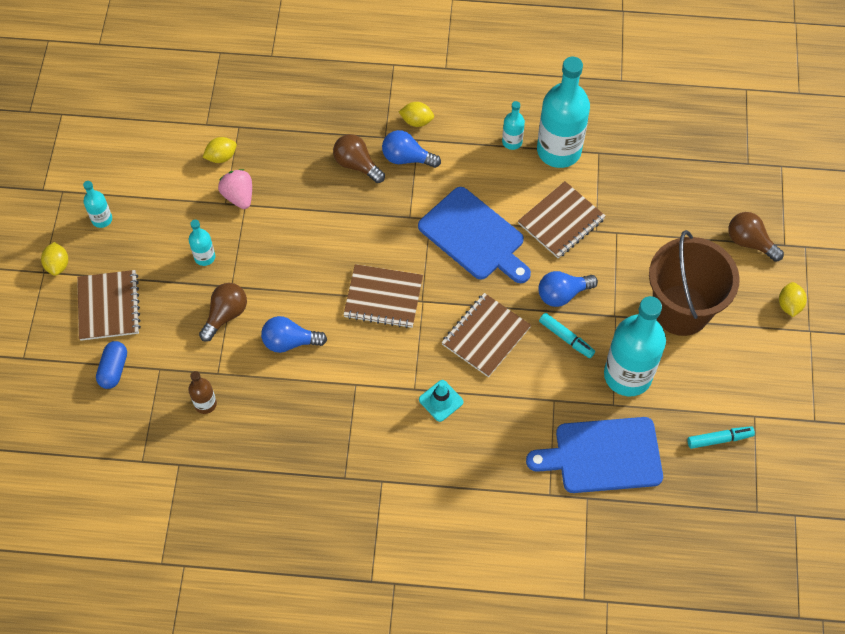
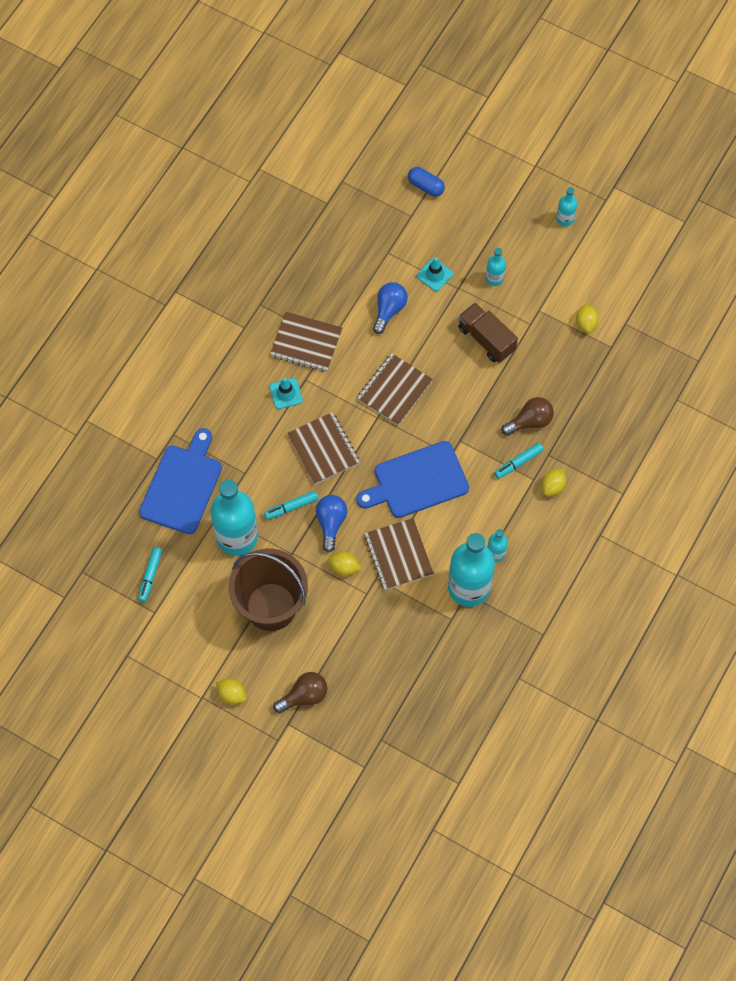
camera: 115 degrees right, 5 degrees up
(57, 265) = (536, 177): yellow lemon -> yellow lemon (344, 567)
(109, 306) = (482, 199): brown notebook -> brown notebook (306, 343)
(205, 404) = (366, 236): brown bottle -> none
(225, 315) = (434, 275): brown light bulb -> turquoise traffic cone
(238, 196) = (540, 322): pink strawberry -> none
(281, 237) = (486, 339): none -> brown truck
(407, 158) = (518, 462): blue light bulb -> turquoise marker

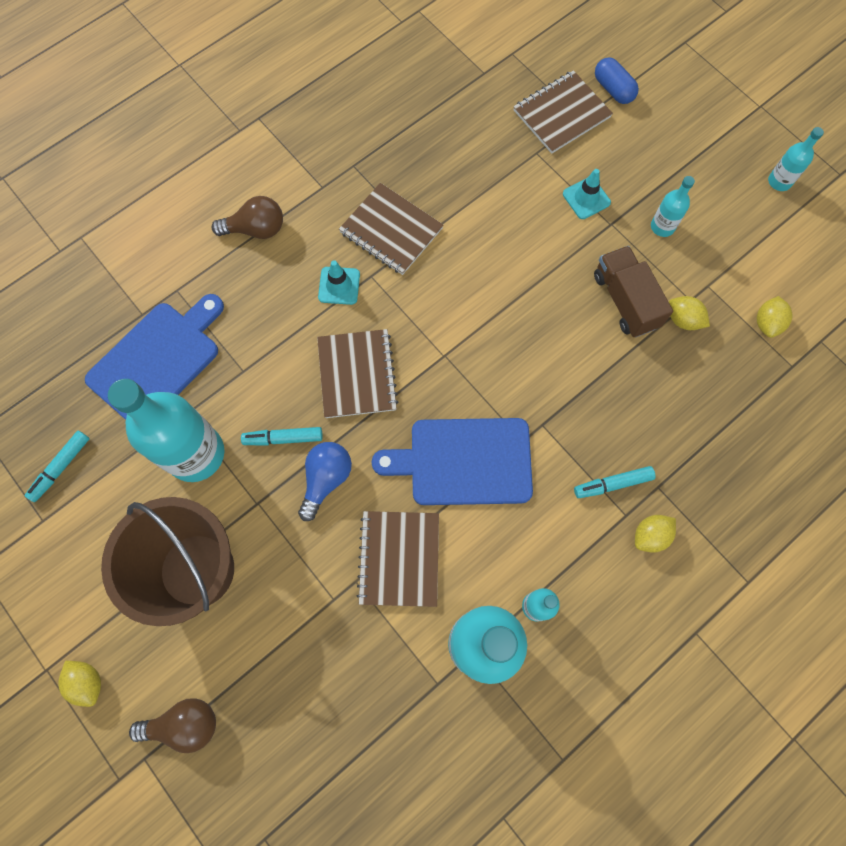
camera: 20 degrees right, 5 degrees up
(344, 567) = (318, 550): yellow lemon -> yellow lemon (683, 320)
(389, 310) = (511, 223): blue light bulb -> none
(394, 390) = (480, 328): brown notebook -> brown notebook (561, 114)
(530, 421) = (647, 431): brown light bulb -> brown light bulb (256, 229)

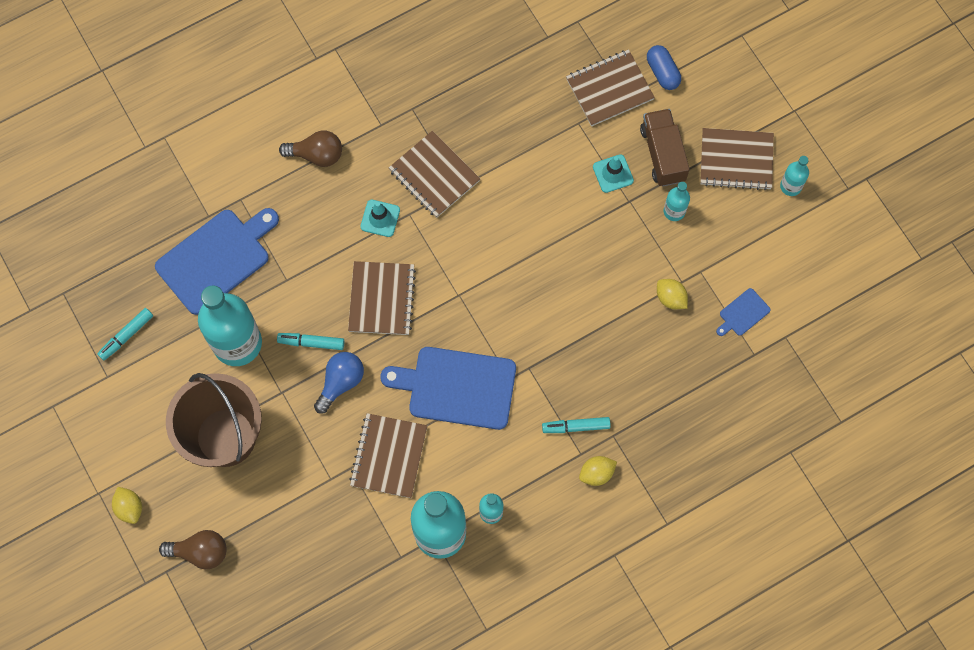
camera: 10 degrees right, 0 degrees up
(625, 301) = (625, 273): brown truck -> brown truck (662, 154)
(714, 164) = (736, 160): none -> brown notebook
(767, 323) = (743, 313): yellow lemon -> blue cutting board

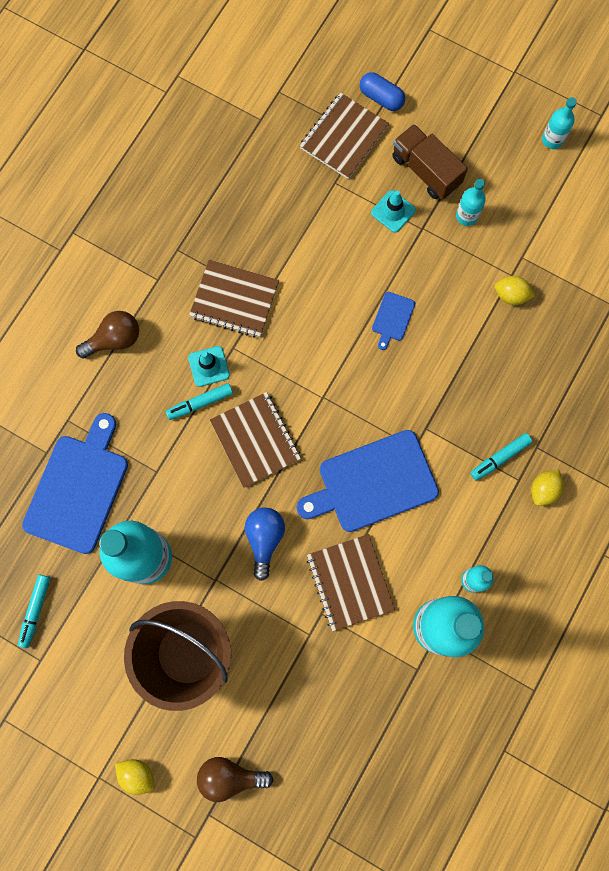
camera: 30 degrees left, 5 degrees up
(200, 552) = (230, 776): brown light bulb -> brown light bulb turned 150 degrees counterclockwise
(311, 342) = (215, 517): turquoise marker -> turquoise marker (200, 403)
(736, 160) = (492, 142): brown notebook -> none
(743, 313) = (581, 274): blue cutting board -> blue cutting board (392, 318)

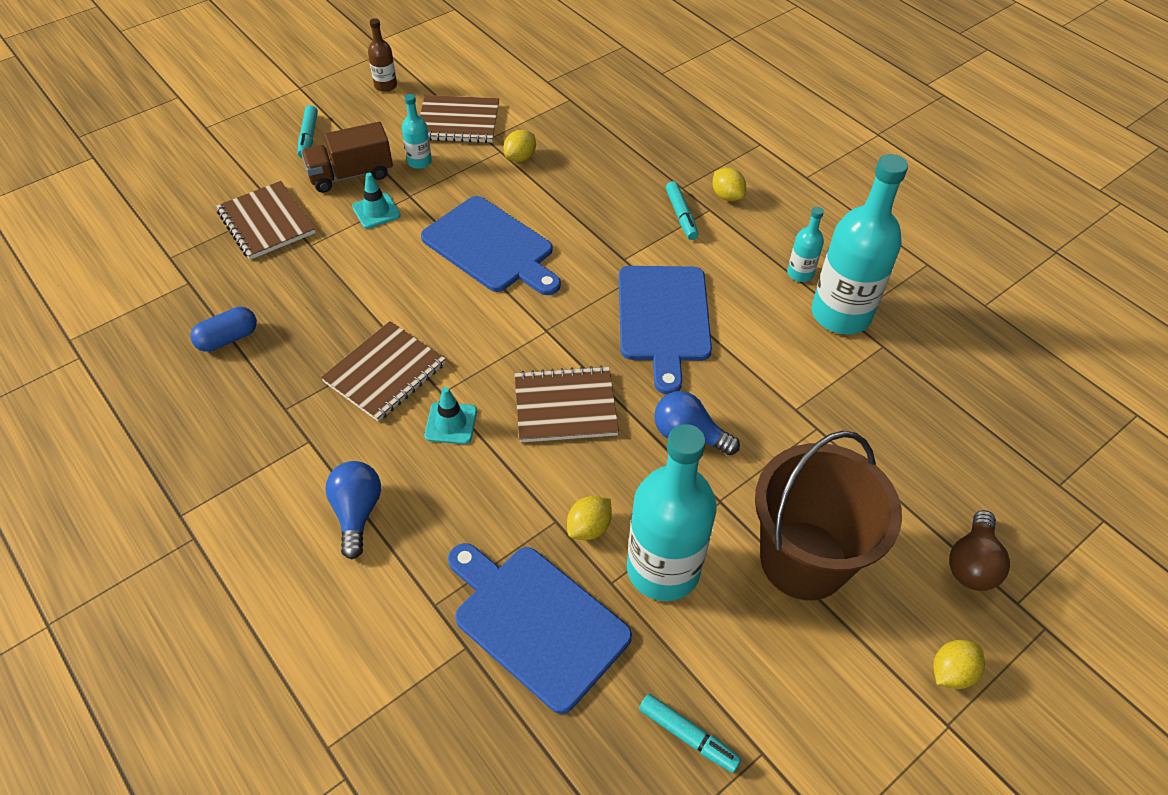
camera: 70 degrees left, 25 degrees down
(114, 339) = (357, 513): brown light bulb -> blue light bulb
(159, 496) = (589, 527): none -> yellow lemon
(200, 403) = (492, 446): turquoise marker -> turquoise marker (308, 137)
(350, 582) = (768, 373): brown notebook -> brown notebook (458, 122)
(381, 98) = (247, 182): blue capsule -> blue capsule (228, 338)
(392, 318) = (491, 247): blue cutting board -> blue cutting board, size x2.25
(552, 139) = (385, 86): turquoise bottle -> brown bottle

